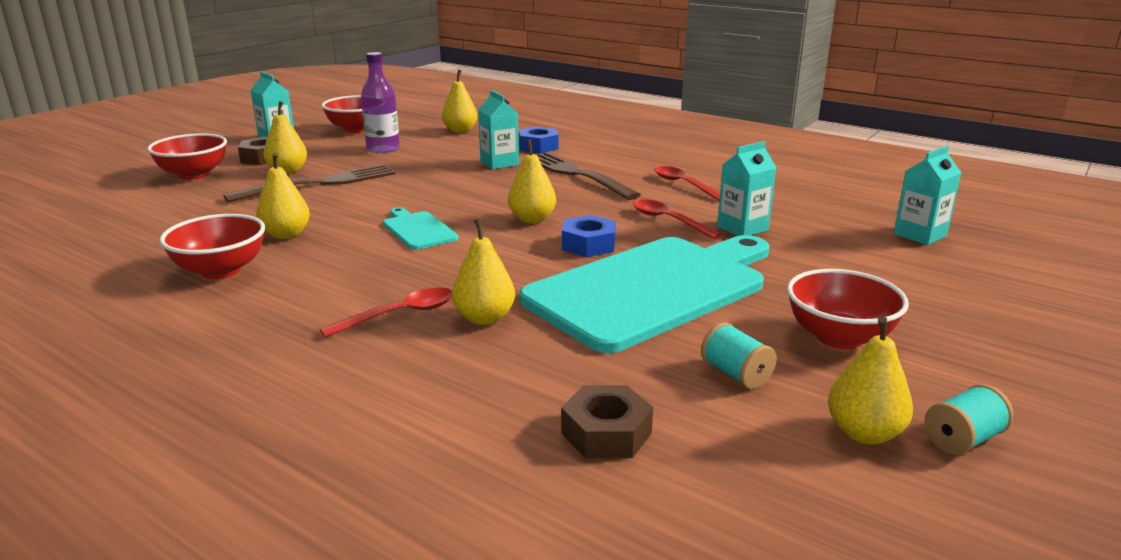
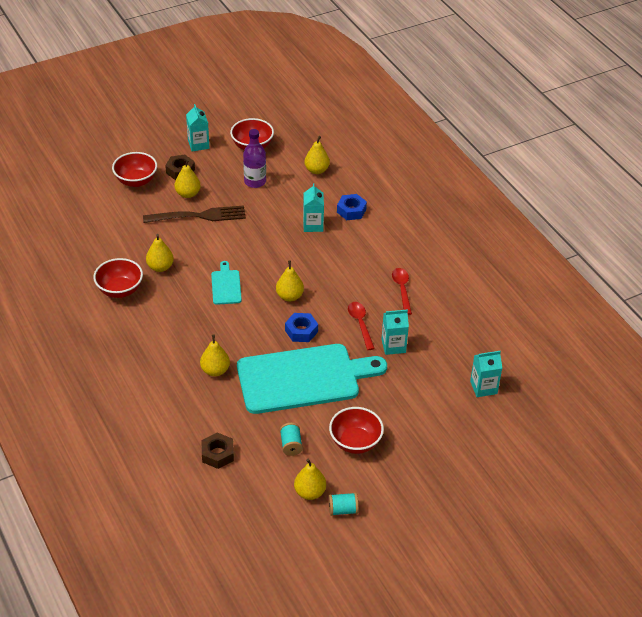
camera: 25 degrees right, 20 degrees up
(400, 314) = (181, 354): red spoon -> none
(577, 174) = (349, 255): brown fork -> none

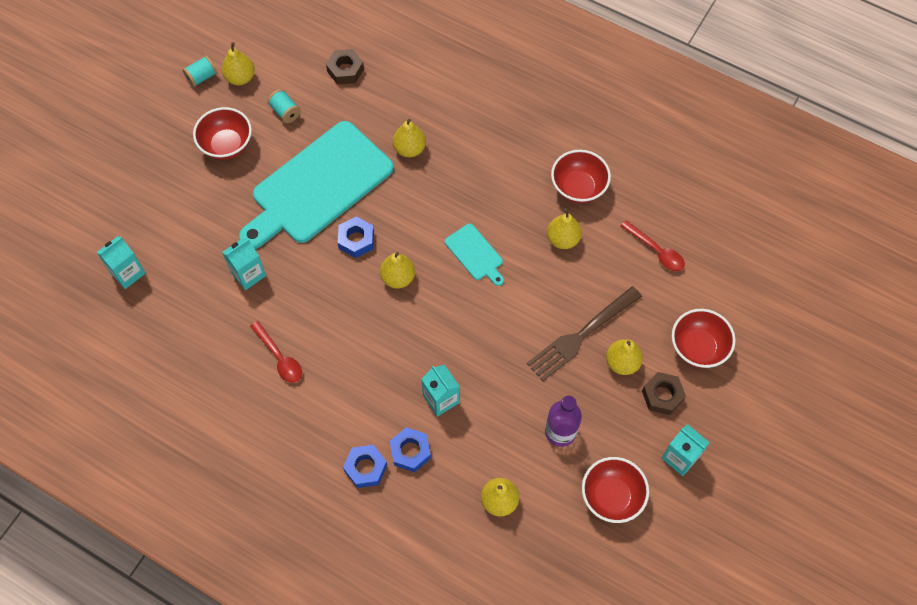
camera: 150 degrees right, 20 degrees up
(360, 324) = (299, 283): red spoon -> red spoon (656, 251)
(384, 215) = (365, 468): none -> blue nut

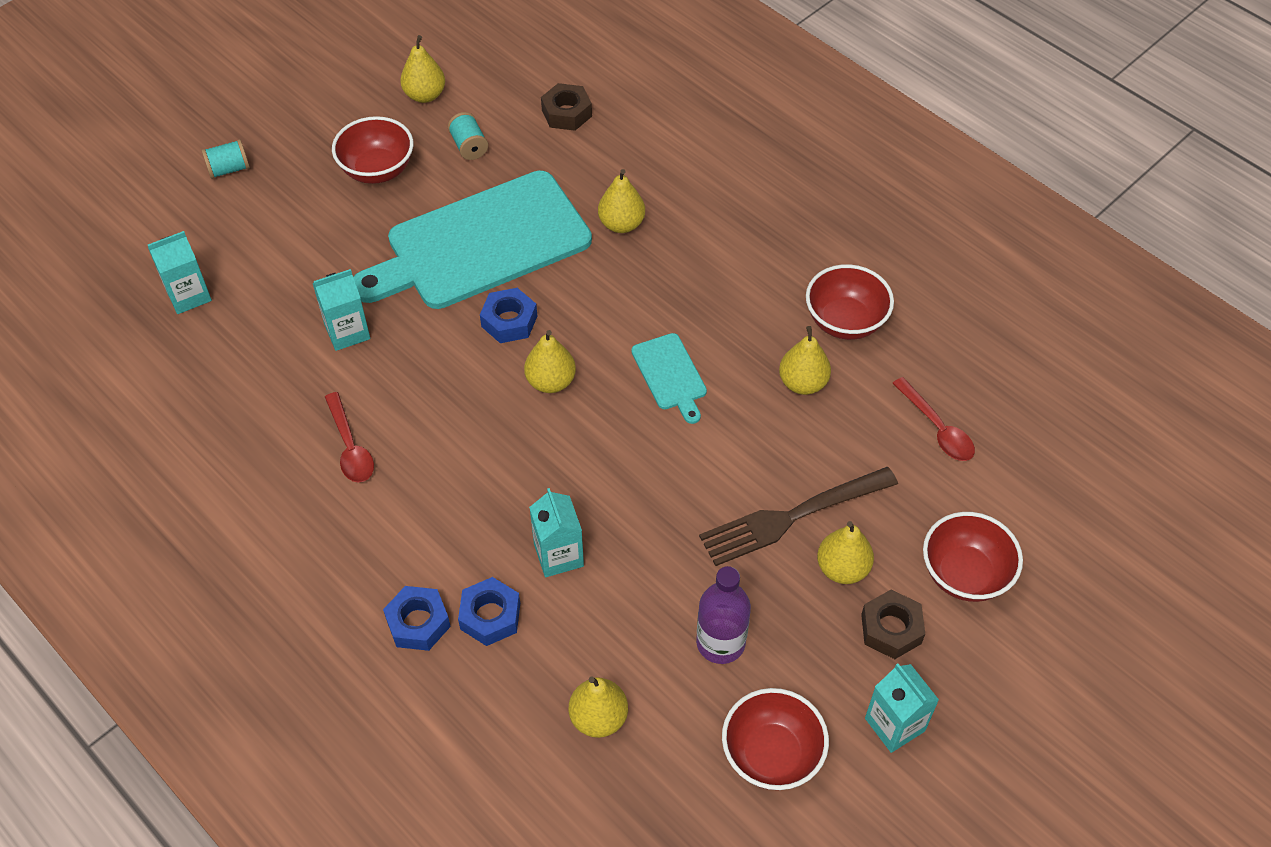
camera: 15 degrees right, 10 degrees down
(202, 77) = (375, 85): turquoise spool -> turquoise spool (229, 169)

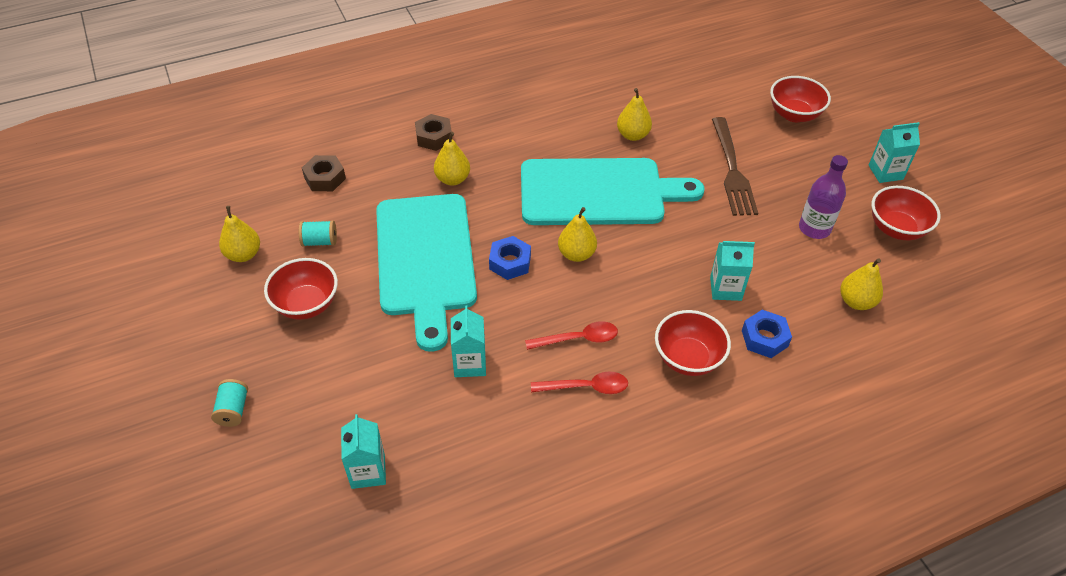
camera: 70 degrees left, 5 degrees down
(418, 623) = (759, 381): blue nut -> none
(670, 375) = (599, 192): turquoise cutting board -> turquoise cutting board, size x2.35
(842, 568) = (776, 160): yellow pear -> none
(845, 321) = (593, 103): red bowl -> red bowl (688, 358)
(891, 629) = (823, 154): brown nut -> brown nut (434, 137)
(937, 428) = (690, 92): red spoon -> red spoon (578, 339)

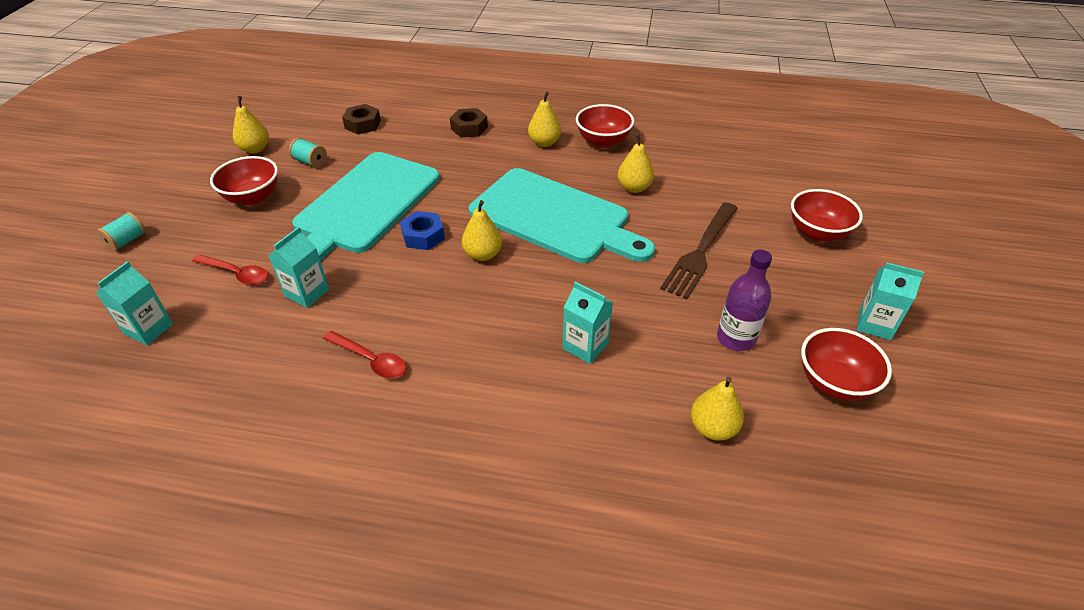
camera: 35 degrees right, 5 degrees down
(452, 179) = (449, 160): yellow pear -> yellow pear (544, 143)
(578, 339) = (409, 319): red spoon -> red spoon (237, 274)
(688, 358) = (483, 386): red bowl -> red bowl (603, 141)
(764, 338) = (576, 409): blue nut -> none

